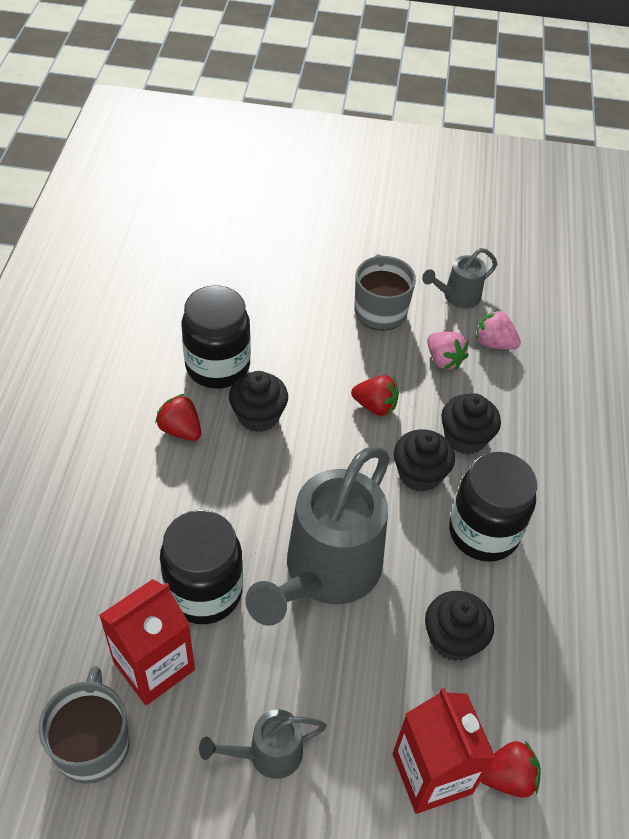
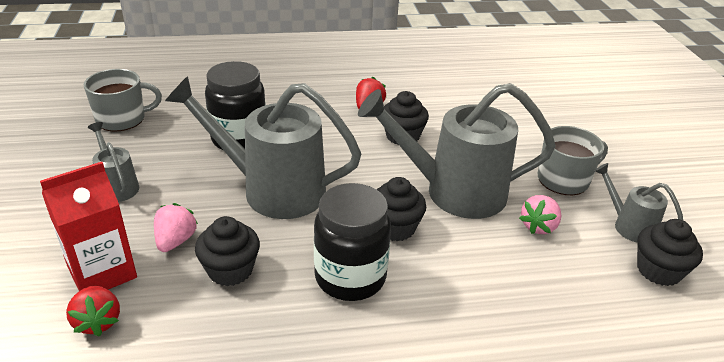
camera: 75 degrees right, 15 degrees down
(154, 666) = (178, 130): red carton -> none
(217, 366) = (436, 112): black jar -> none
(375, 406) = (452, 192): red strawberry -> grey watering can
(465, 438) = (454, 252): black cupcake -> black cupcake (658, 270)
(494, 343) = (591, 259): pink strawberry -> pink strawberry (175, 241)

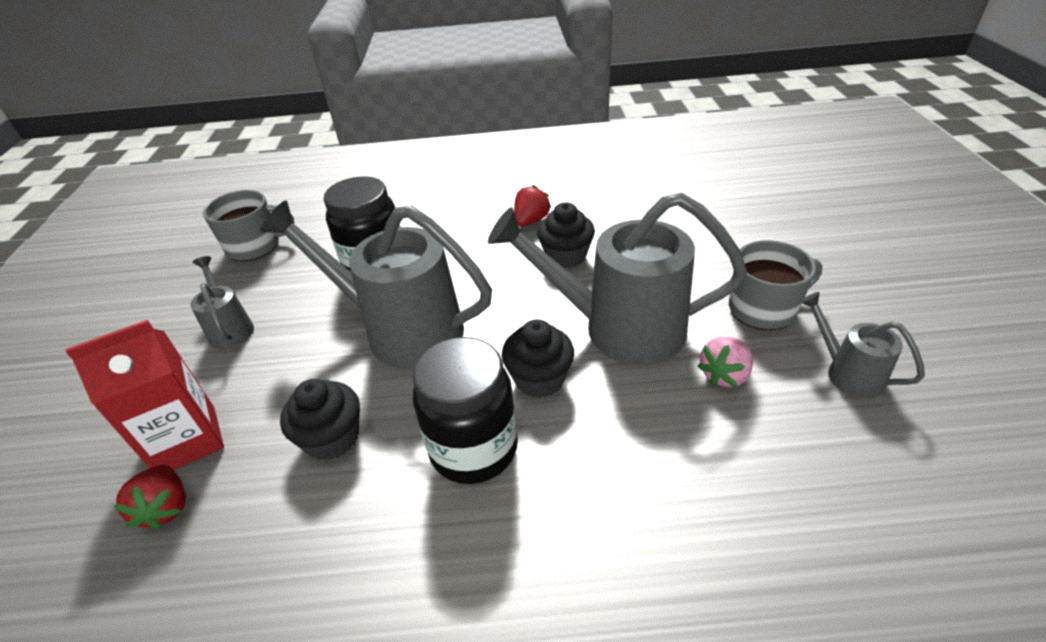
camera: 10 degrees right, 5 degrees up
(175, 241) = (278, 399): pink strawberry -> none
(658, 270) = (886, 440): black cupcake -> none

